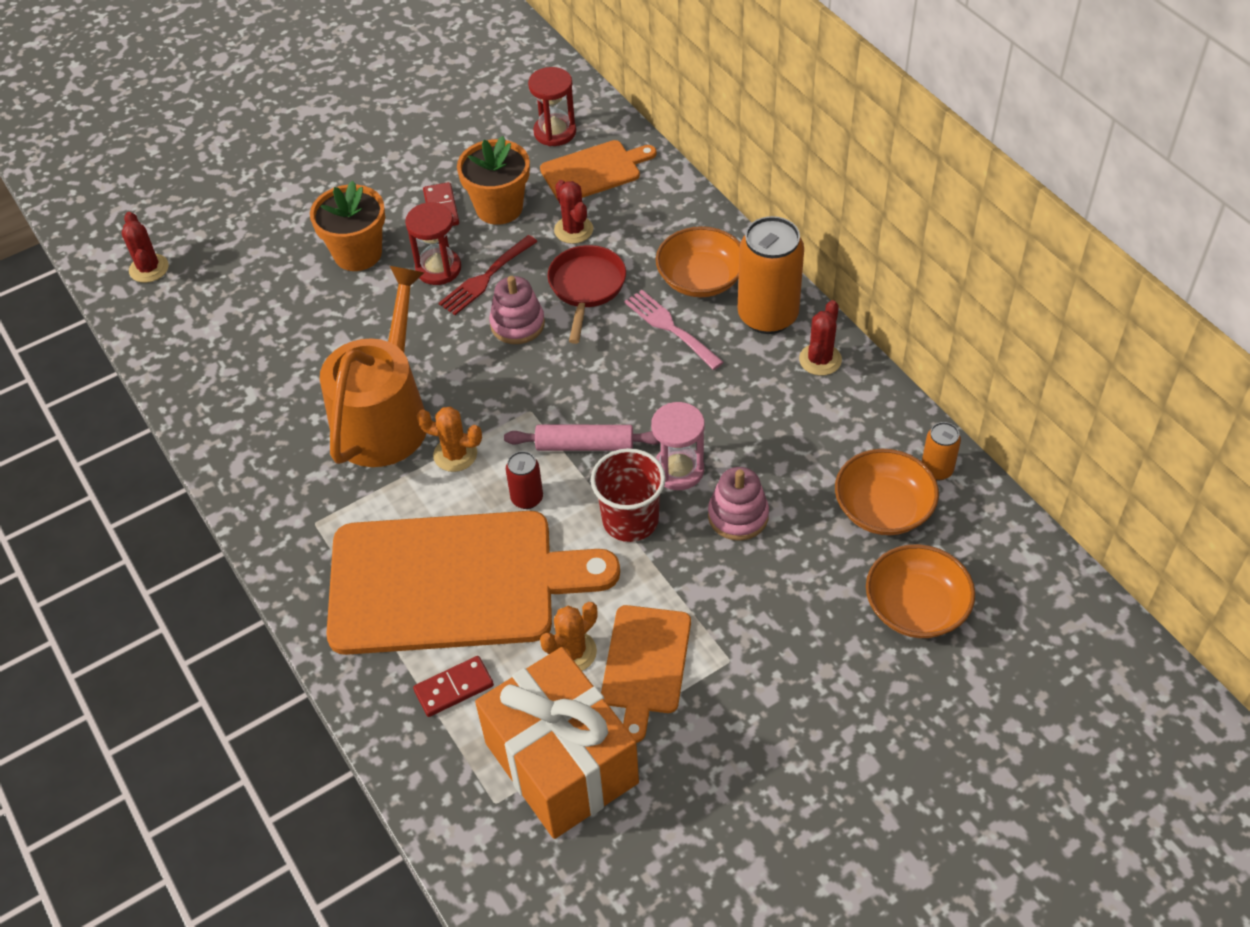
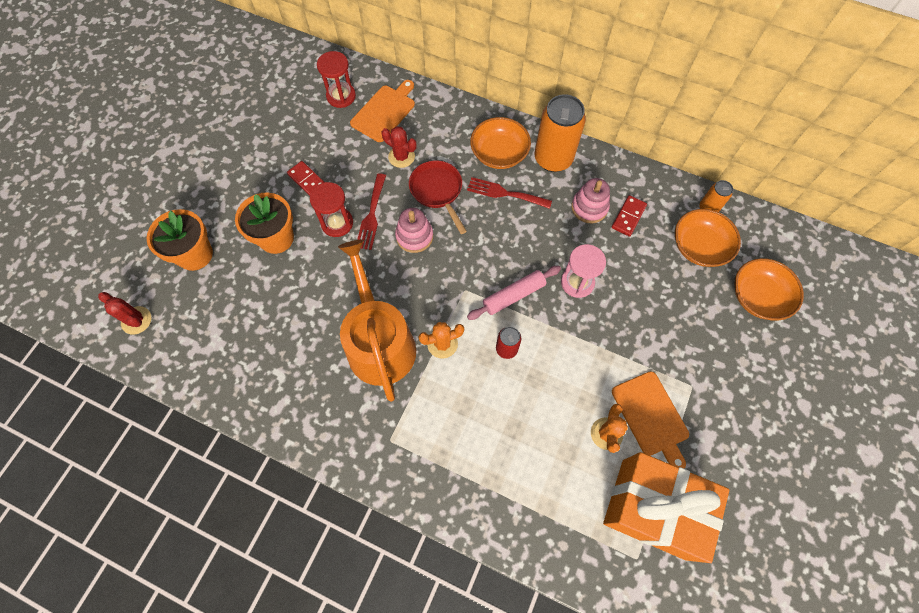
camera: 35 degrees left, 15 degrees up
(453, 582) = (505, 430): orange cutting board -> none
(454, 688) = (558, 500): red domino -> red domino (628, 217)
(499, 208) = (344, 163): orange flower pot -> orange flower pot (195, 254)
(630, 520) = (575, 329): red cup -> none
(670, 327) = (505, 193): pink fork -> red fork
(738, 516) = (630, 293): pink stacking toy -> pink stacking toy (589, 207)
(820, 360) = (601, 172): red cactus -> none

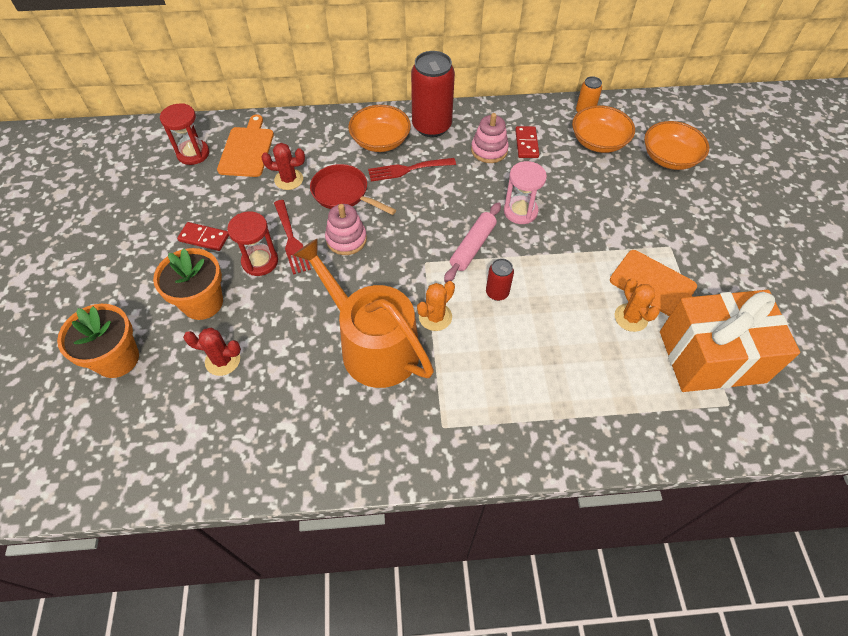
camera: 30 degrees left, 10 degrees down
(136, 320) = (83, 456): red cactus -> red cactus (222, 360)
(553, 159) = (431, 126): orange can -> red can

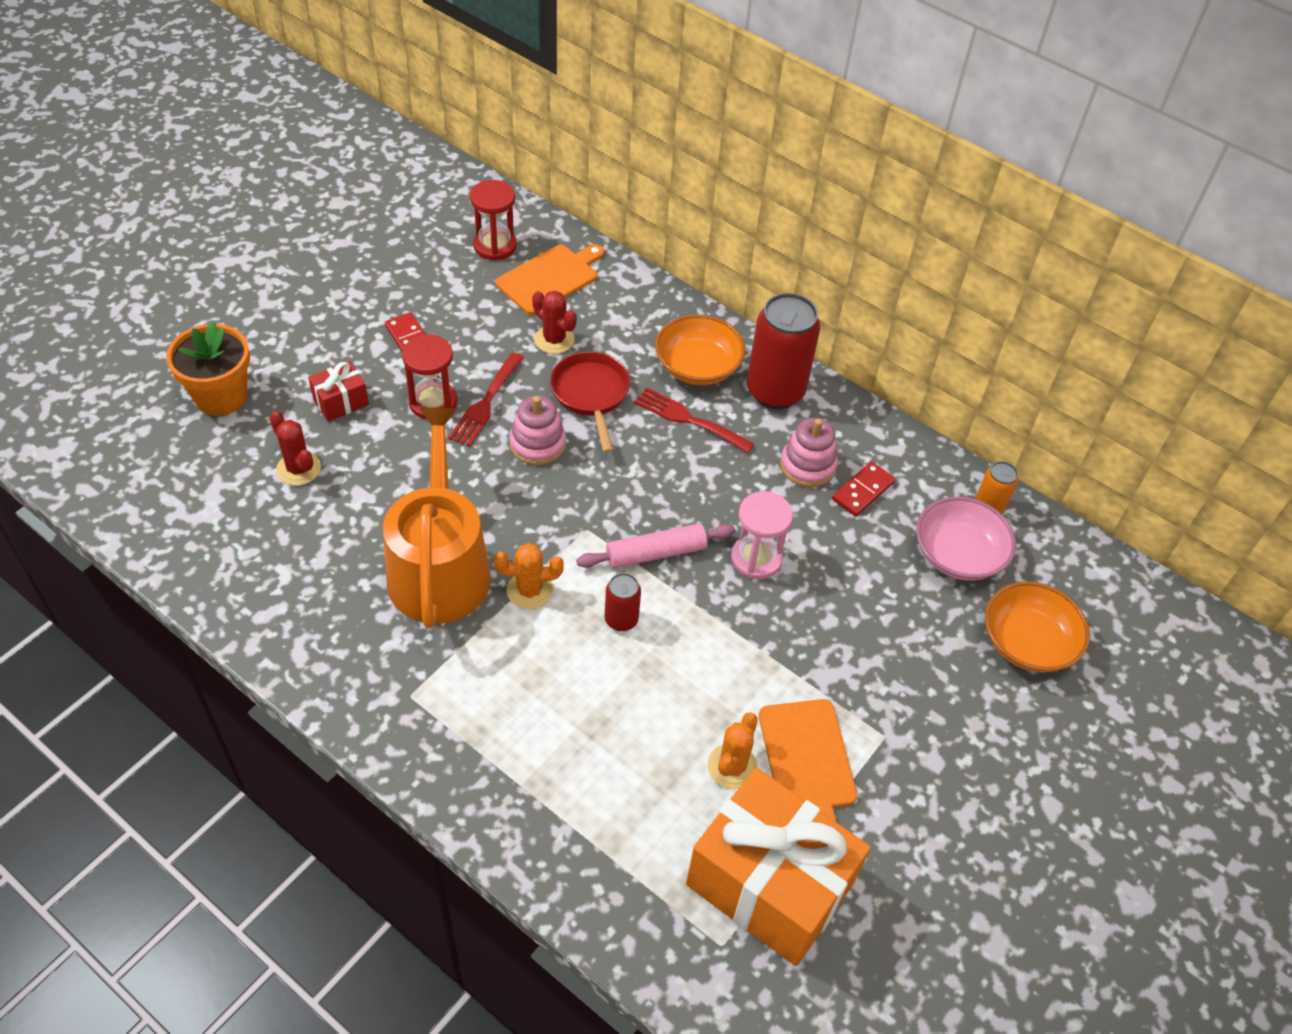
camera: 40 degrees right, 5 degrees down
(202, 303) = (341, 401): orange flower pot -> red gift
(598, 141) = (958, 554): orange bowl -> pink bowl

